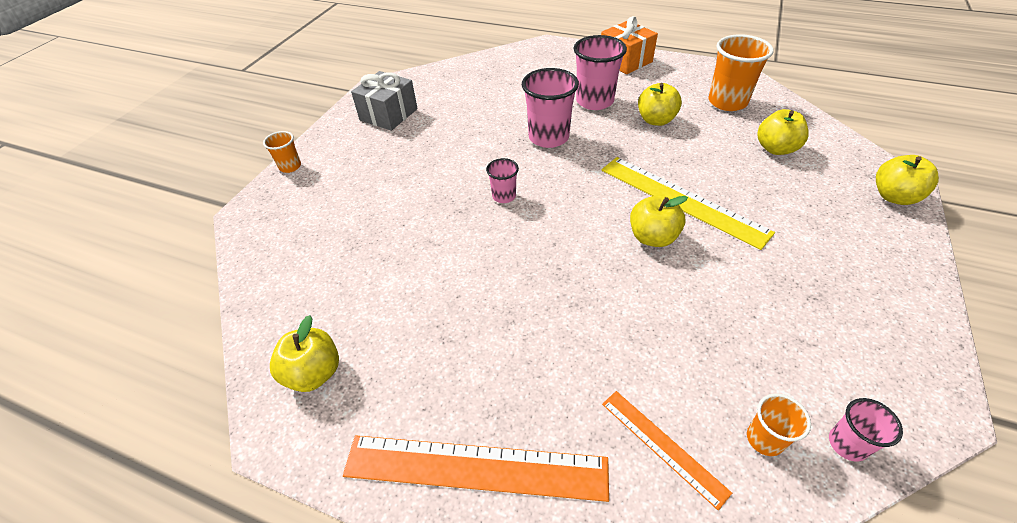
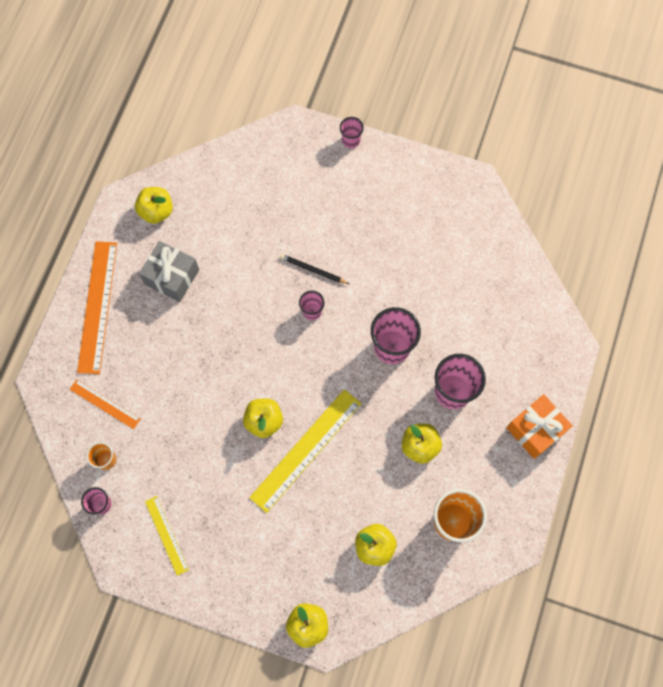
camera: 85 degrees right, 25 degrees up
(290, 166) = (351, 140): orange cup -> pink cup
(388, 114) = (428, 203): grey gift -> grey gift (172, 277)
(450, 196) = (313, 270): none -> black pencil
(663, 446) = (105, 404): orange ruler -> orange ruler turned 75 degrees clockwise
(855, 343) = (166, 535): none -> yellow ruler

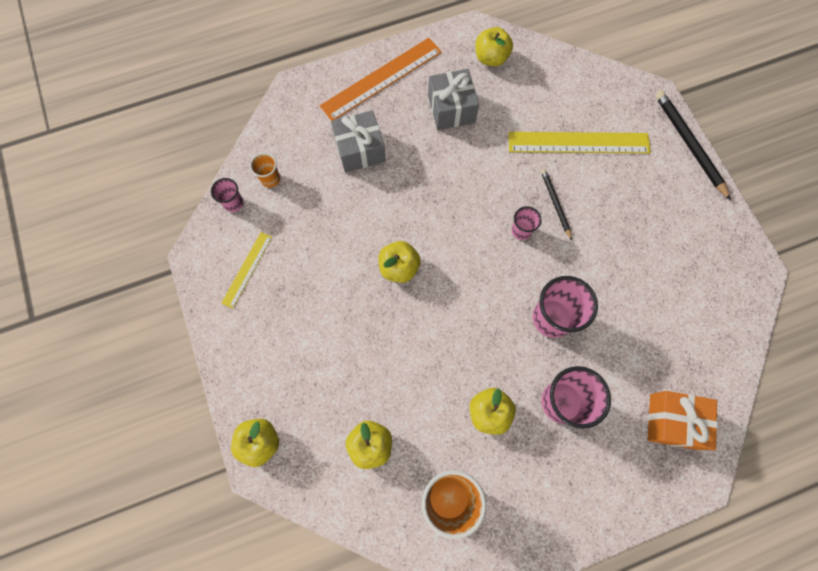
camera: 50 degrees right, 0 degrees up
(105, 404) = (312, 143): orange ruler -> none
(144, 372) = (360, 150): none -> grey gift
(306, 450) = (404, 320): yellow ruler -> yellow ruler (578, 142)
(351, 140) = (689, 145): pink cup -> black pencil
(535, 429) = (595, 507): orange gift -> orange gift (672, 421)

